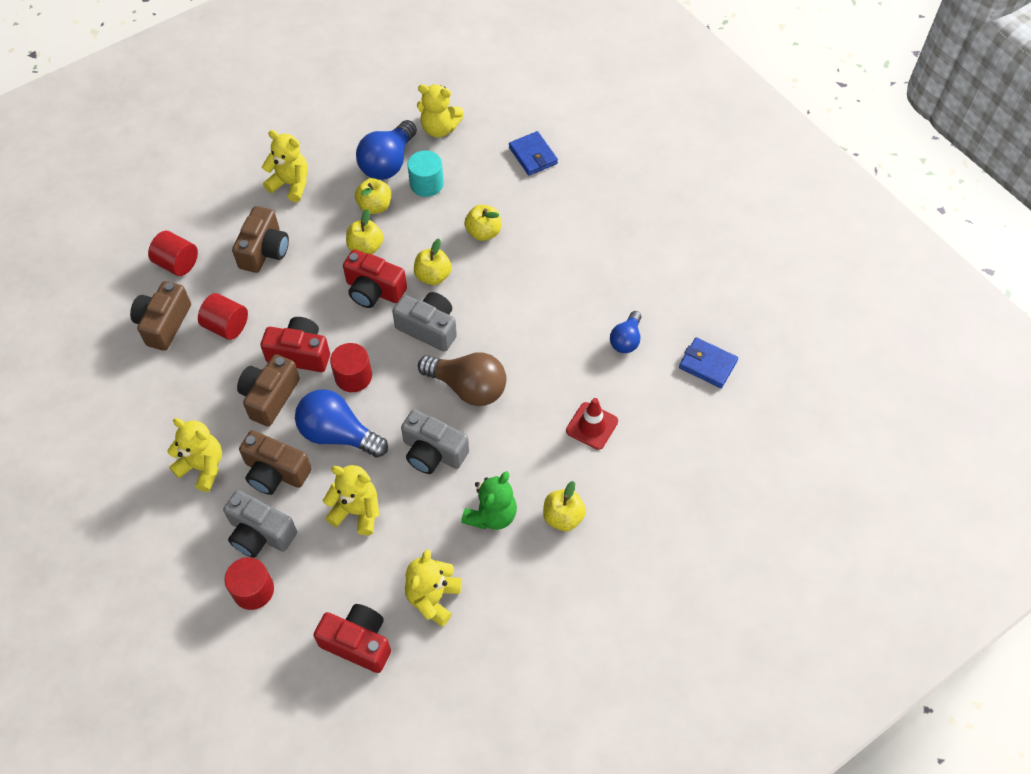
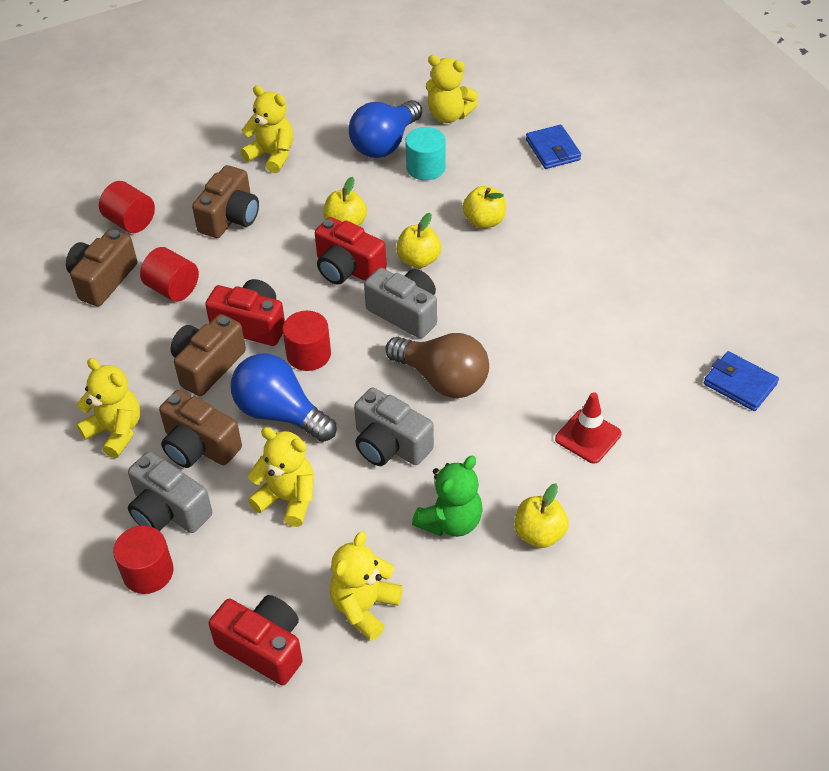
camera: 10 degrees right, 10 degrees down
(375, 206) = (363, 185): yellow apple -> none
(626, 340) = (641, 348): blue light bulb -> none

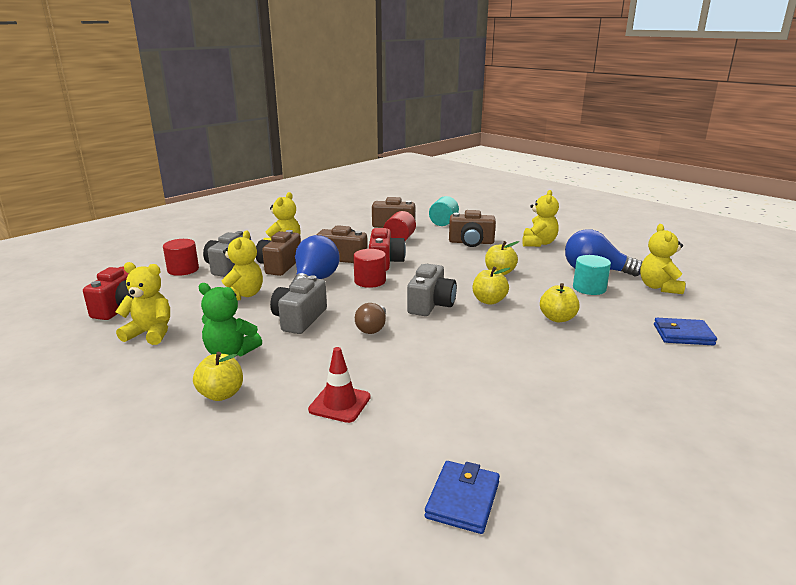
camera: 70 degrees right, 25 degrees down
(130, 222) = (443, 222): red cylinder -> turquoise cylinder
(348, 268) = (458, 280): red camera -> none
(443, 379) = (372, 328): brown light bulb -> brown light bulb, size x0.59
(553, 150) = (683, 335): blue wallet -> blue wallet turned 45 degrees clockwise

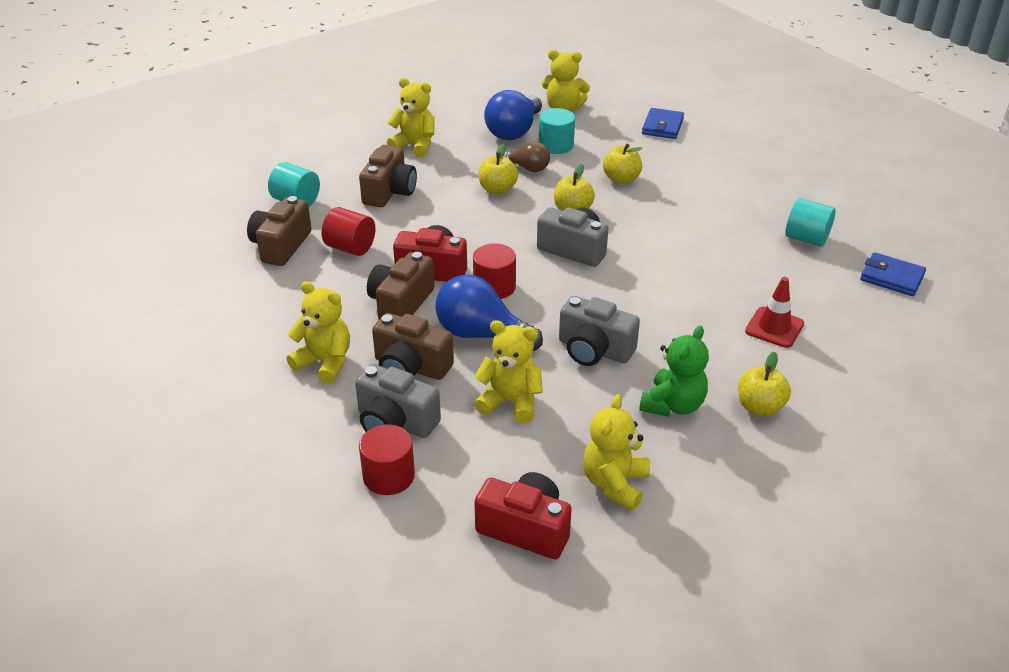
camera: 80 degrees left, 15 degrees up
(372, 328) = (625, 296): brown light bulb -> brown light bulb (528, 168)
(517, 429) = (806, 238): none -> turquoise cylinder

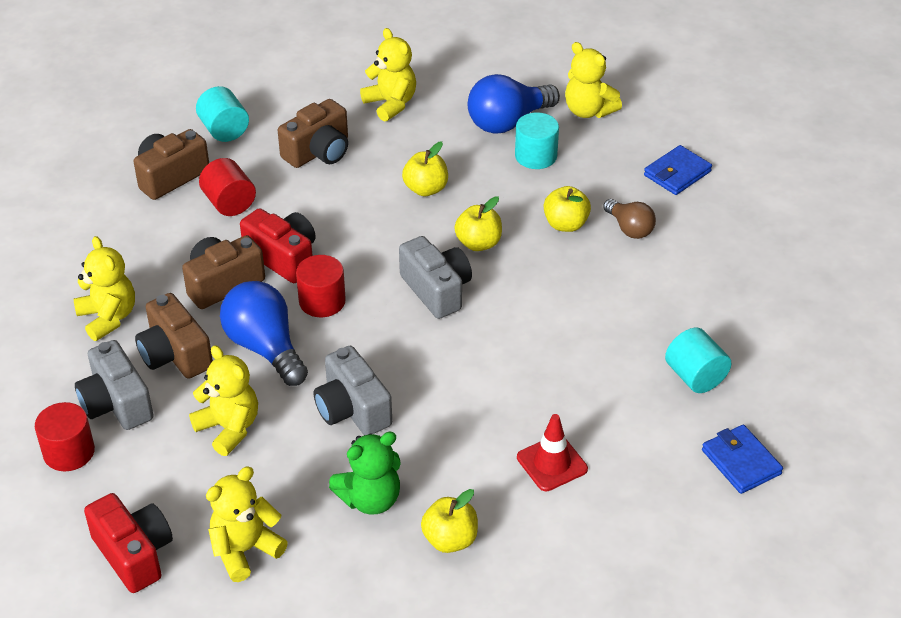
camera: 30 degrees right, 5 degrees up
(528, 168) = (480, 174): brown light bulb -> brown light bulb (629, 228)

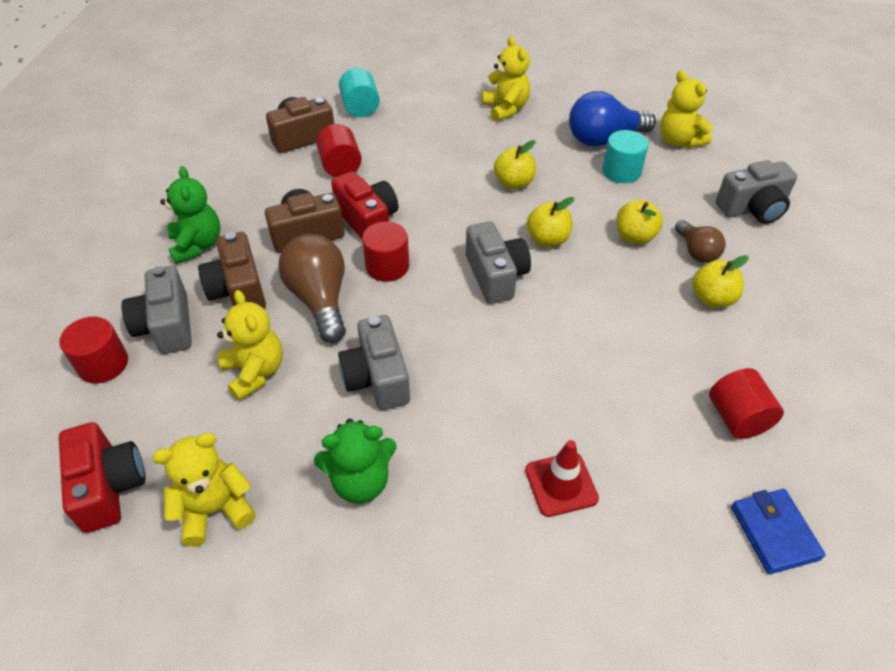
camera: 15 degrees right, 5 degrees up
(108, 317) = (197, 245): yellow teddy bear -> green teddy bear
(265, 347) = (320, 299): blue light bulb -> brown light bulb
(318, 152) = (431, 137): brown camera -> none
(450, 539) = (427, 551): yellow apple -> yellow apple (712, 298)
(677, 173) = (752, 208): blue wallet -> grey camera
(695, 376) = (737, 418): turquoise cylinder -> red cylinder

